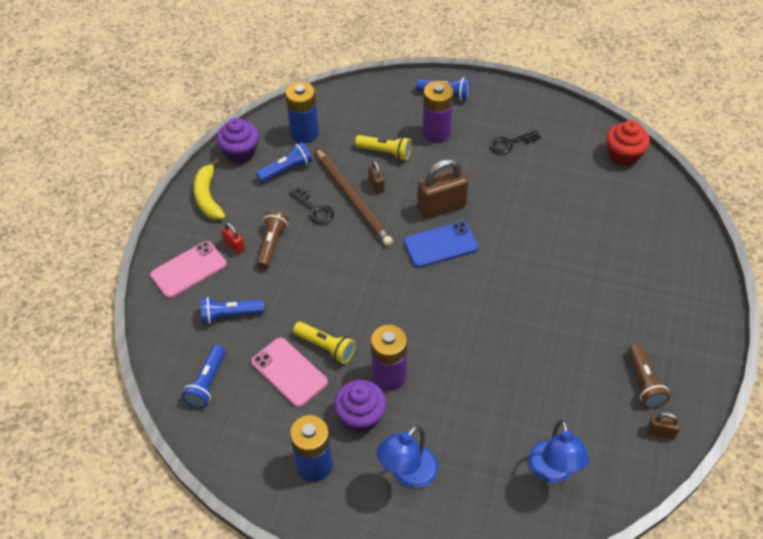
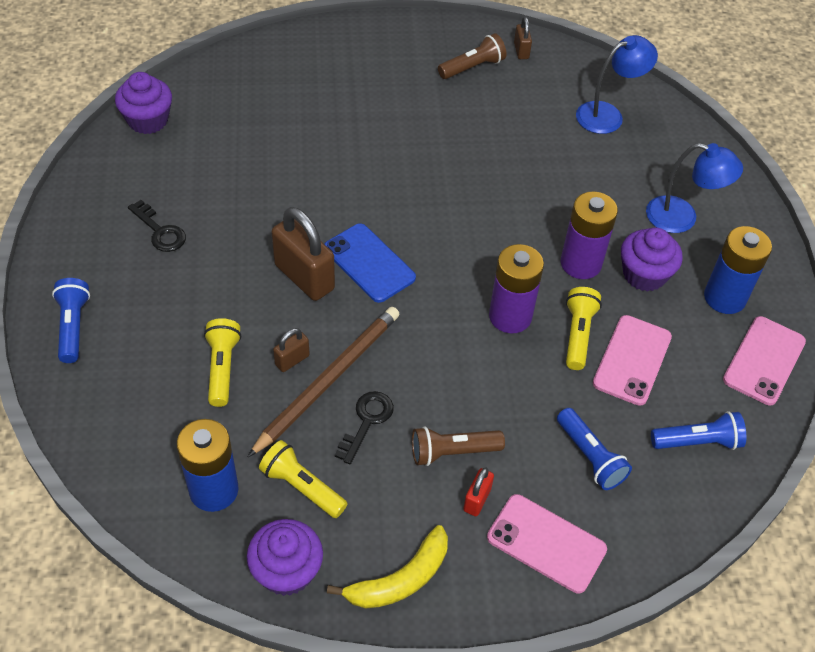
camera: 115 degrees left, 0 degrees up
(246, 462) = (764, 360): none -> pink phone
(286, 169) = (302, 487): blue flashlight -> yellow flashlight
(436, 133) = (162, 317): purple battery -> purple battery (510, 316)
(623, 155) = (148, 120): red cupcake -> purple cupcake

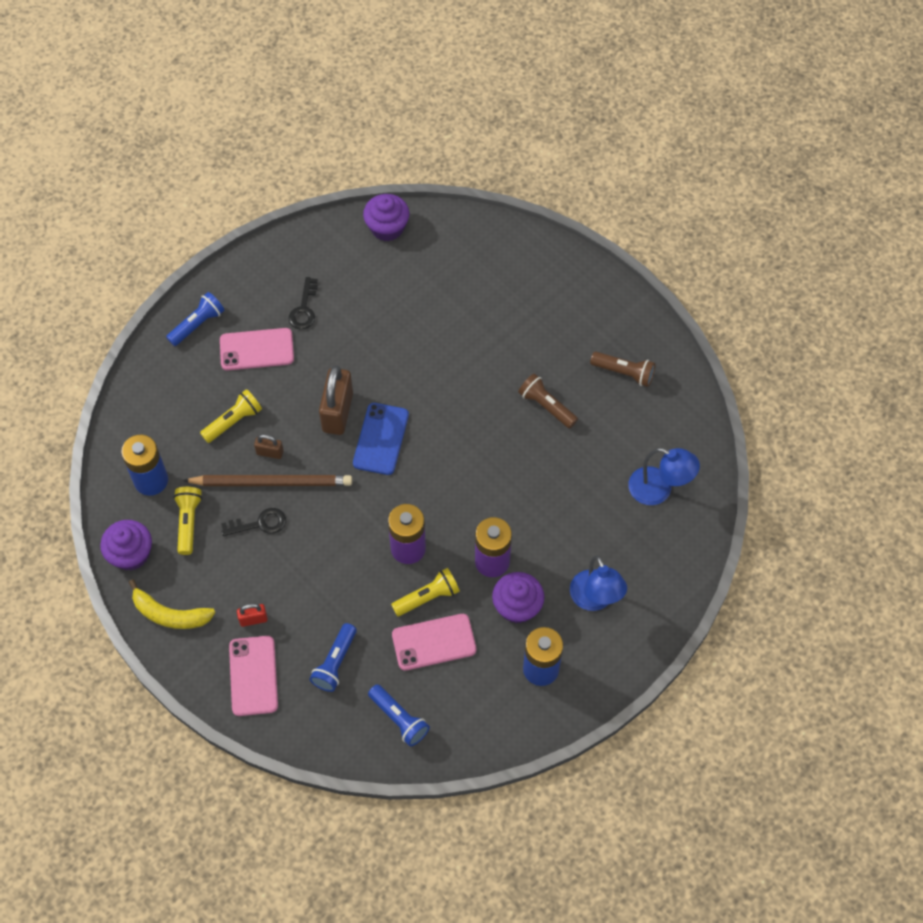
camera: 55 degrees right, 10 degrees up
(452, 452) = (276, 584): brown flashlight -> brown flashlight (546, 406)
(521, 51) = (674, 391): brown padlock -> none
(764, 360) = (504, 724): pink phone -> pink phone (256, 349)

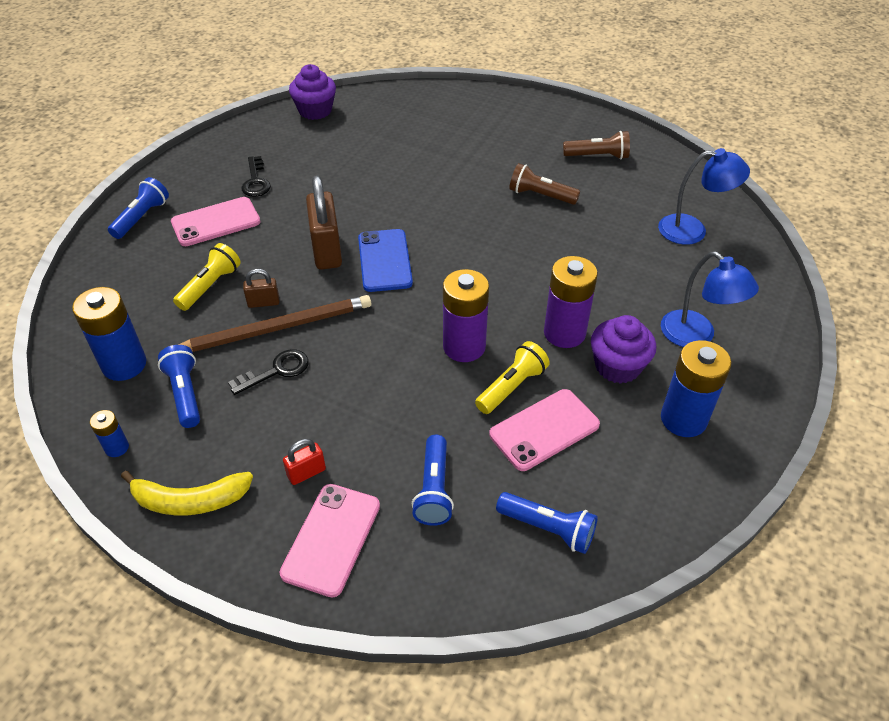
camera: 20 degrees left, 15 degrees down
(131, 554) = (117, 447): purple cupcake -> blue battery
(188, 522) = (185, 393): yellow flashlight -> blue flashlight
(253, 676) = (331, 539): pink phone -> pink phone turned 45 degrees clockwise

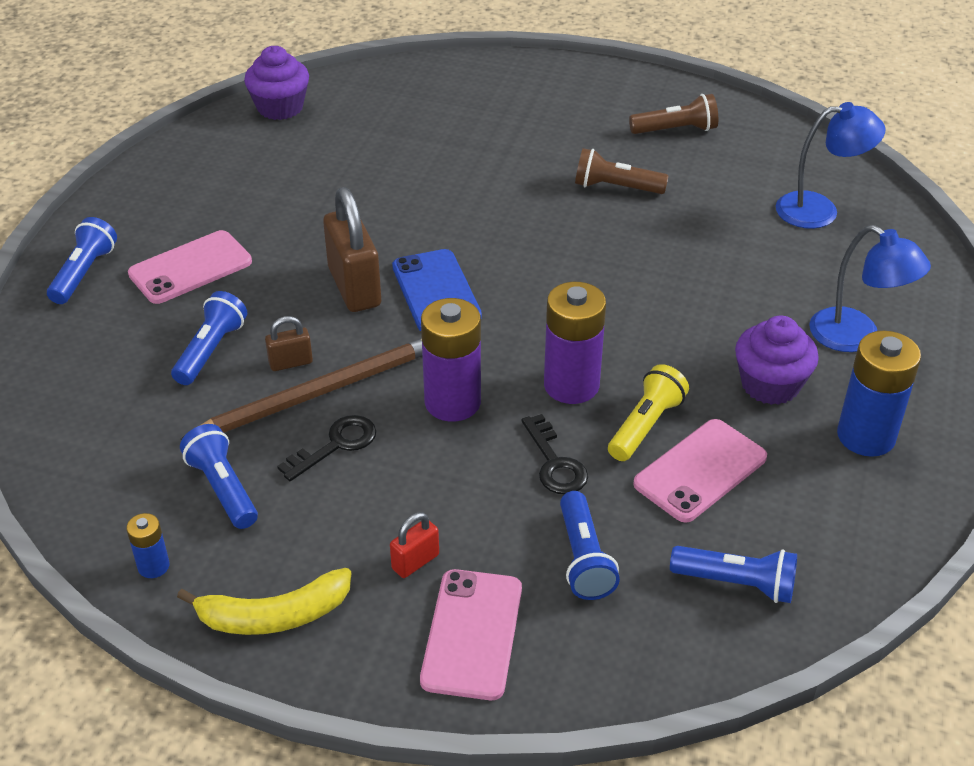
camera: 10 degrees left, 5 degrees down
(124, 364) = (127, 463): blue battery -> none
(210, 286) = (211, 350): yellow flashlight -> blue flashlight
(255, 181) = (228, 209): black key -> black key (555, 463)
(564, 333) = (693, 353): purple battery -> purple battery (452, 402)

